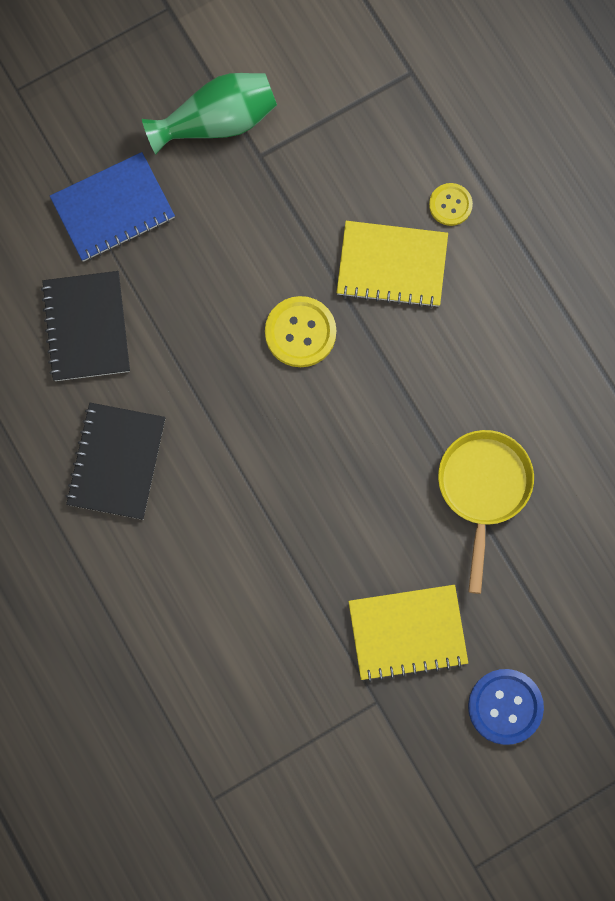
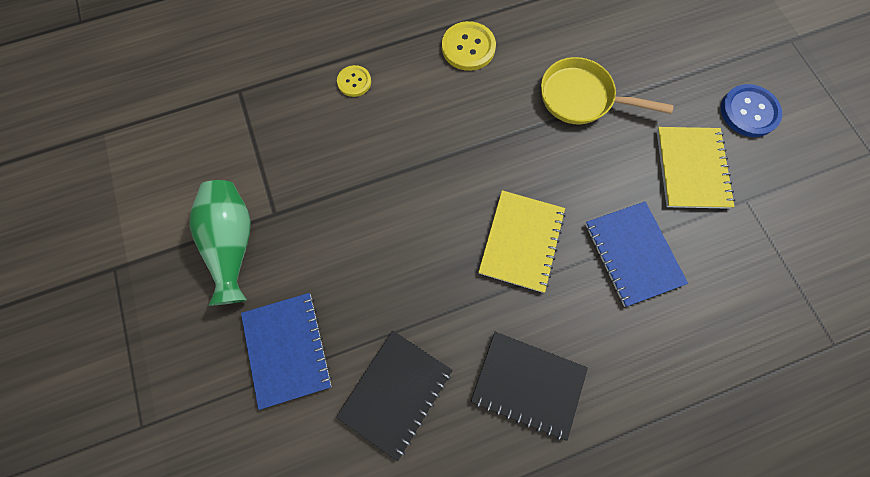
camera: 80 degrees left, 5 degrees down
(86, 327) = (395, 392): black notebook -> black notebook turned 60 degrees counterclockwise
(282, 565) = (633, 254): none -> blue notebook
(300, 332) = (435, 207): yellow button -> yellow button (468, 47)
(392, 265) = (393, 130): yellow notebook -> yellow notebook (521, 241)

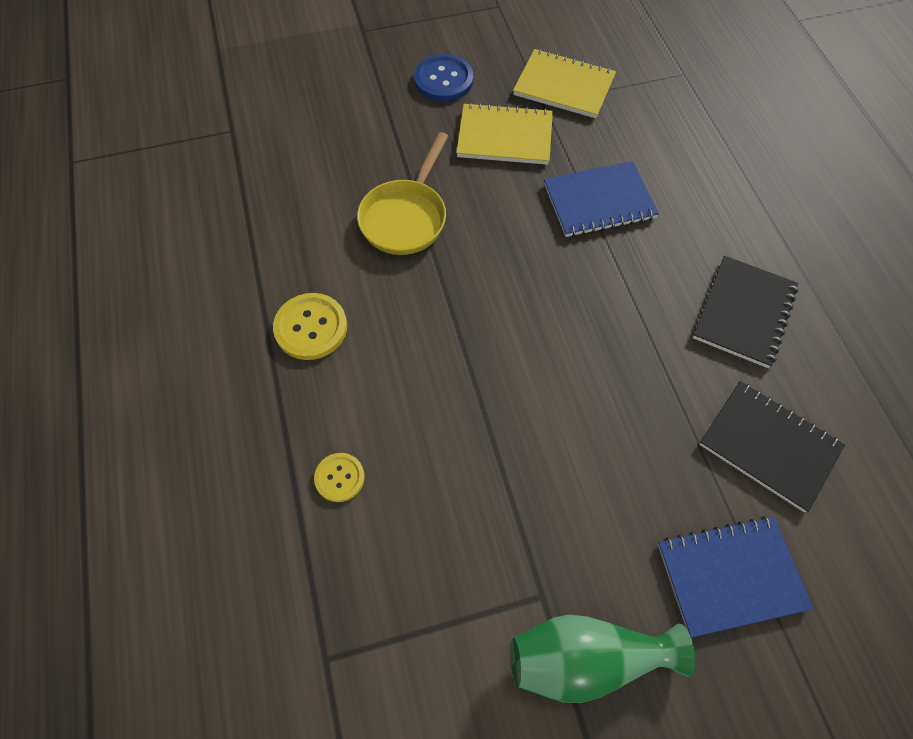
camera: 85 degrees left, 10 degrees down
(521, 241) = (585, 300): yellow notebook -> yellow notebook (564, 86)

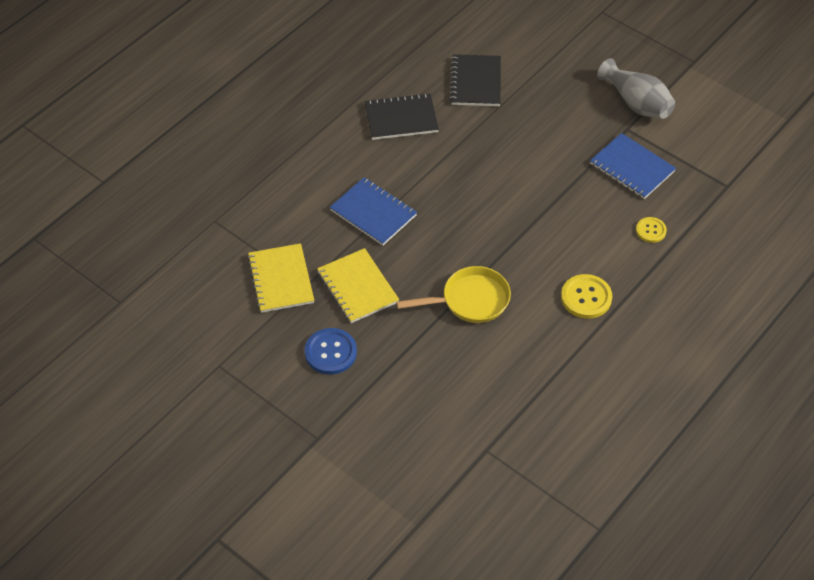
camera: 125 degrees left, 10 degrees down
(586, 659) = (636, 103): green vase -> grey vase
(730, 576) = (554, 72): blue notebook -> blue notebook (632, 168)

